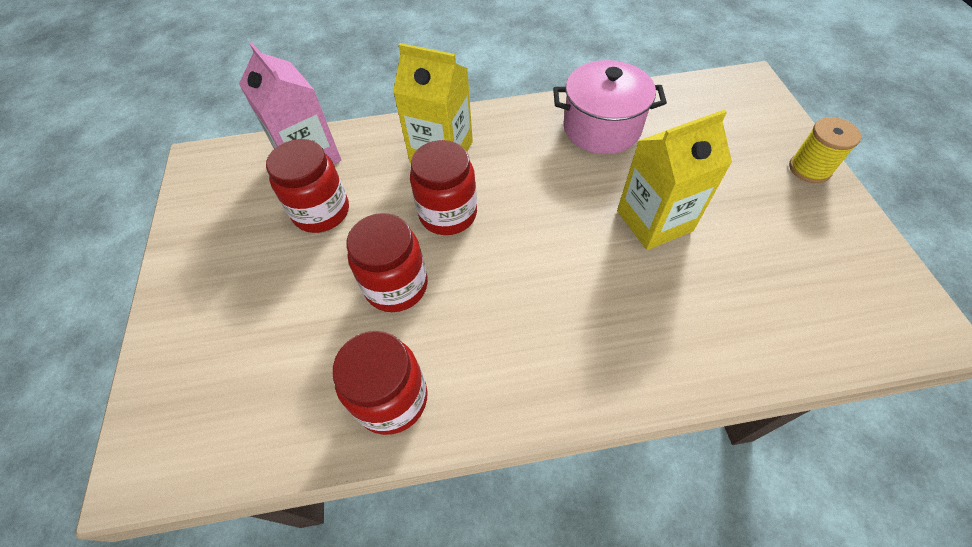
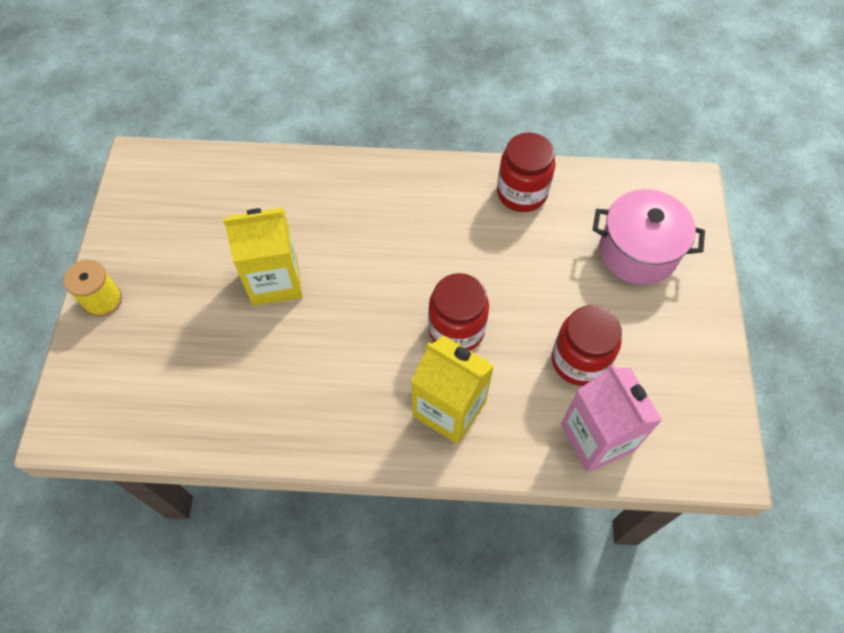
camera: 170 degrees left, 5 degrees up
(396, 286) = (511, 271): red jar -> none
(601, 128) = (267, 400): pink pot -> pink pot (638, 252)

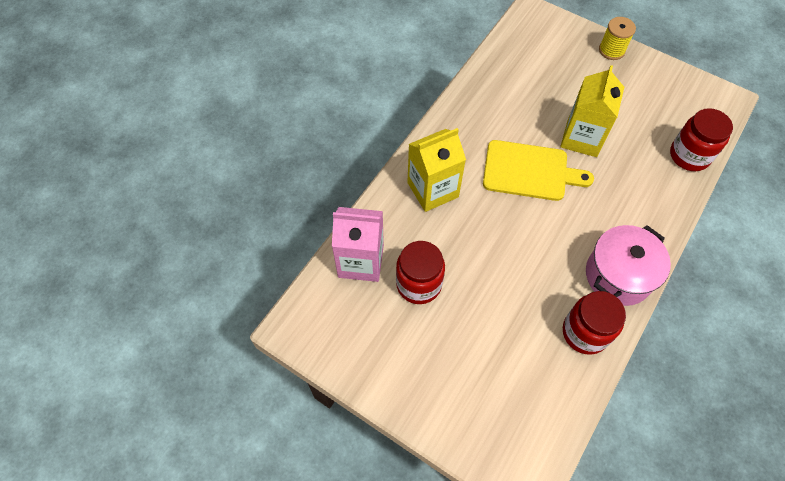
camera: 120 degrees right, 0 degrees up
(357, 315) = (530, 171): none -> yellow cutting board
(456, 330) = (486, 222): red jar -> red jar (689, 155)
(638, 252) = (483, 386): pink pot -> pink pot (618, 275)

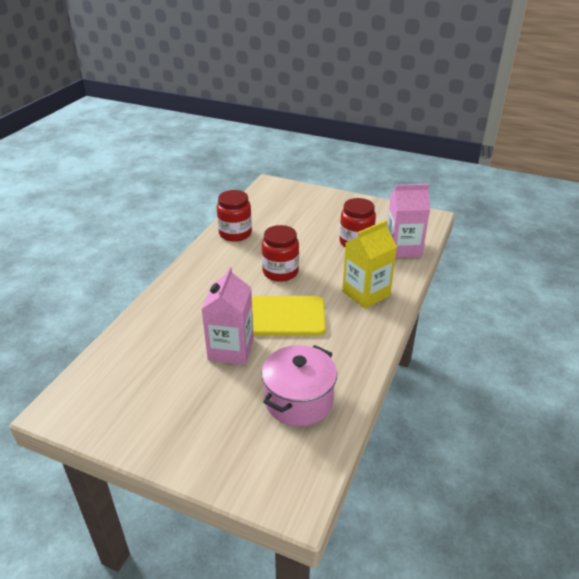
camera: 170 degrees right, 25 degrees down
(582, 138) = (231, 349): yellow carton -> pink carton
(611, 50) = (185, 457): yellow spool -> none
(618, 275) = (208, 261): pink pot -> pink pot (298, 400)
(689, 155) = (122, 347): red jar -> red jar (280, 272)

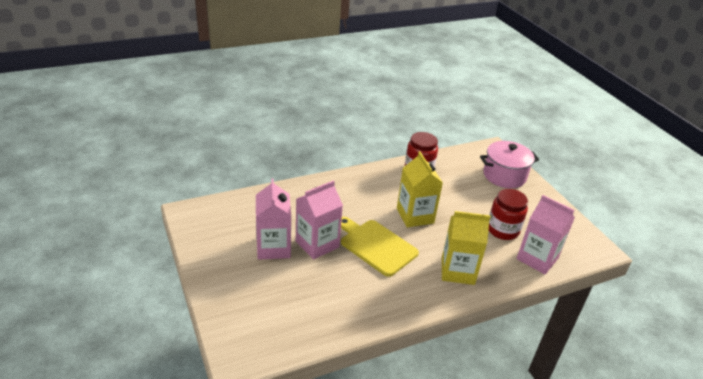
camera: 40 degrees right, 0 degrees up
(195, 380) = (273, 247): none -> pink carton
(280, 272) = (415, 216): red jar -> yellow carton
(298, 400) = (316, 305): pink pot -> pink pot (504, 176)

